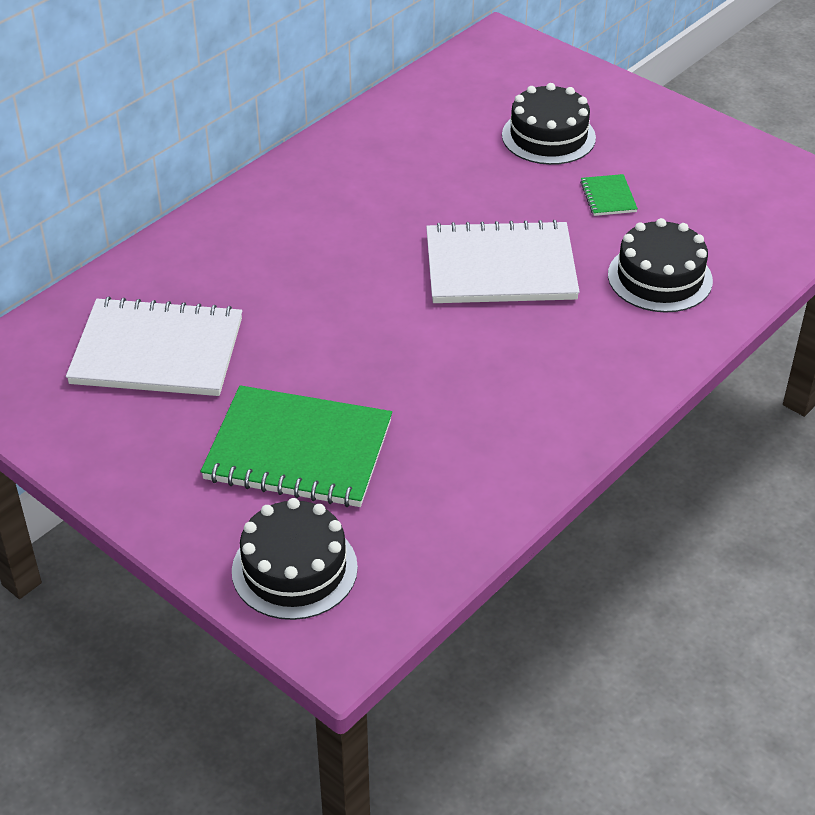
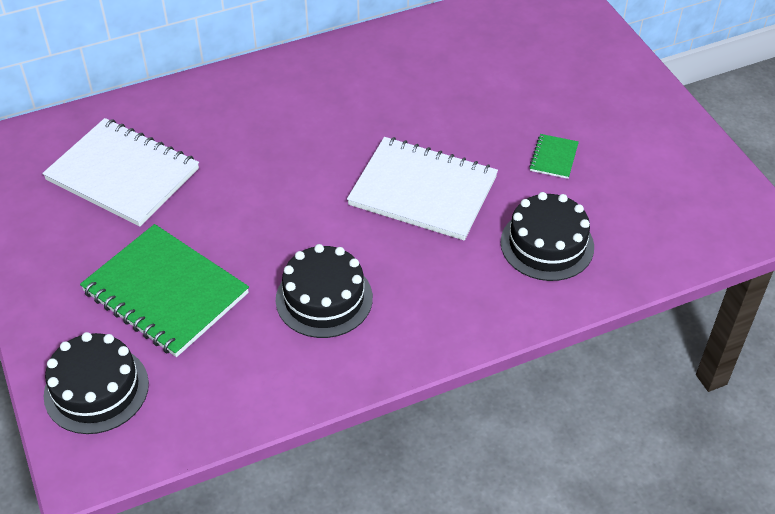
camera: 25 degrees right, 5 degrees up
(548, 136) = (541, 88): black cake -> black cake (324, 298)

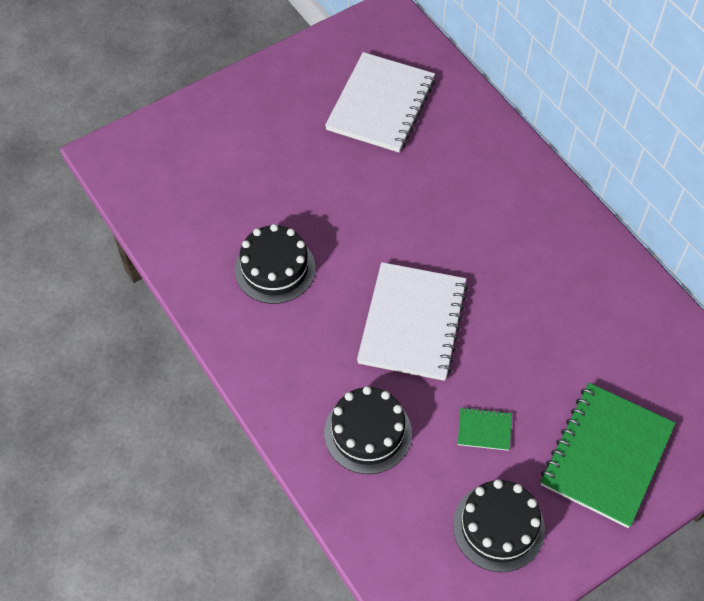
camera: 80 degrees right, 10 degrees up
(96, 389) = (168, 144): black cake -> black cake (498, 527)
(165, 292) = (263, 163): green notebook -> green notebook (606, 456)

